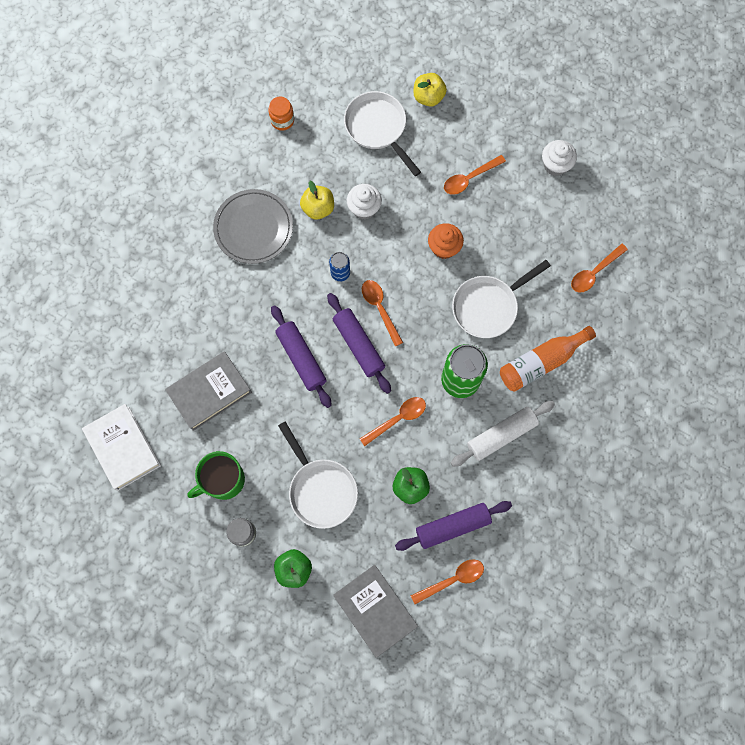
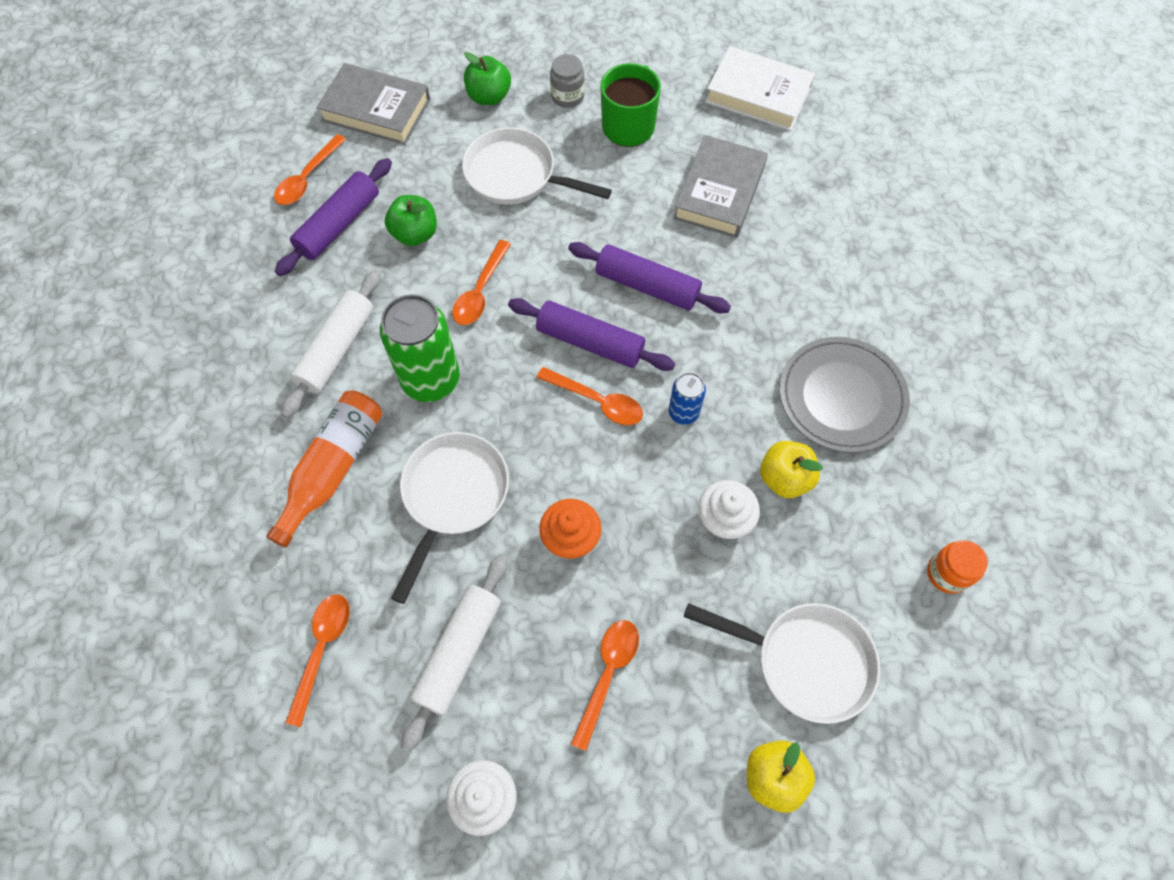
camera: 145 degrees right, 10 degrees down
(530, 230) = (459, 652): none -> white rolling pin

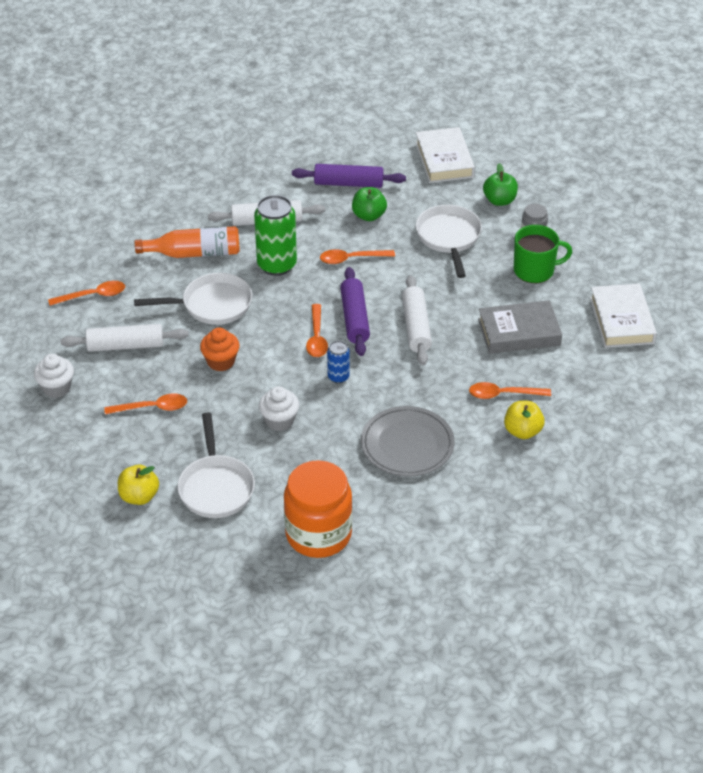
camera: 60 degrees right, 20 degrees down
(307, 178) = (369, 156): orange spoon -> orange spoon (503, 394)
(376, 110) = (444, 160): grey book -> white book
(647, 286) = (416, 327): purple rolling pin -> white rolling pin
(784, 478) = (328, 438): yellow apple -> yellow apple (522, 431)
(947, 573) = (318, 534): orange jar -> orange jar, size x2.19

